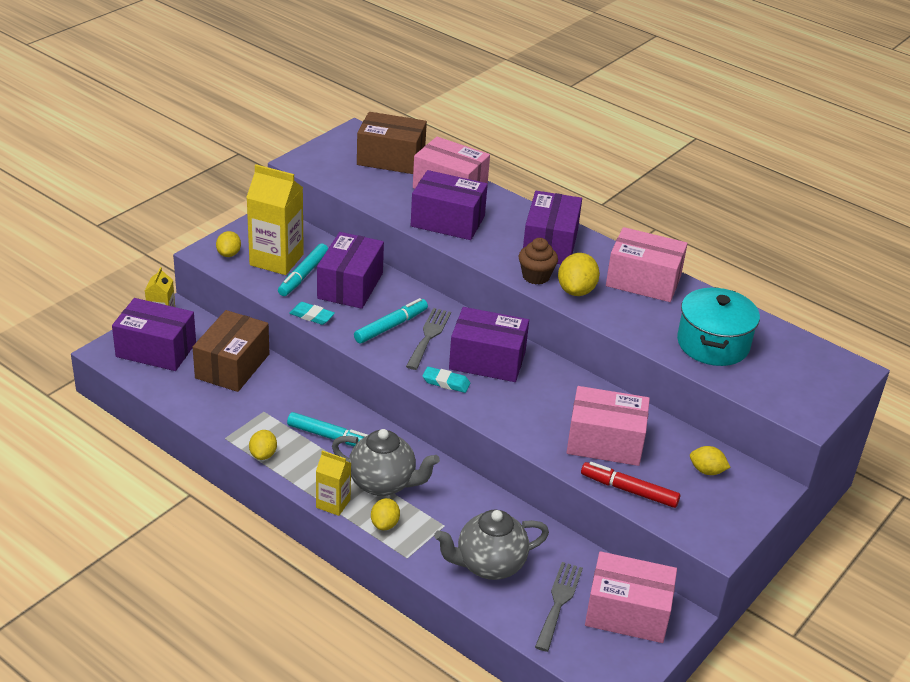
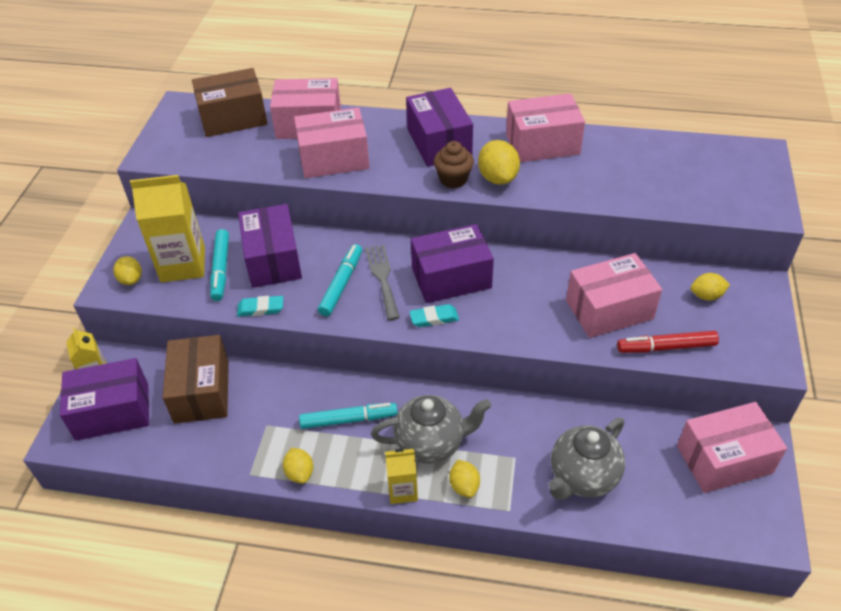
camera: 25 degrees left, 10 degrees up
(447, 221) = (334, 159): purple box -> pink box
(559, 602) = (665, 481): grey fork -> none
(713, 344) = (645, 178): turquoise pot -> none

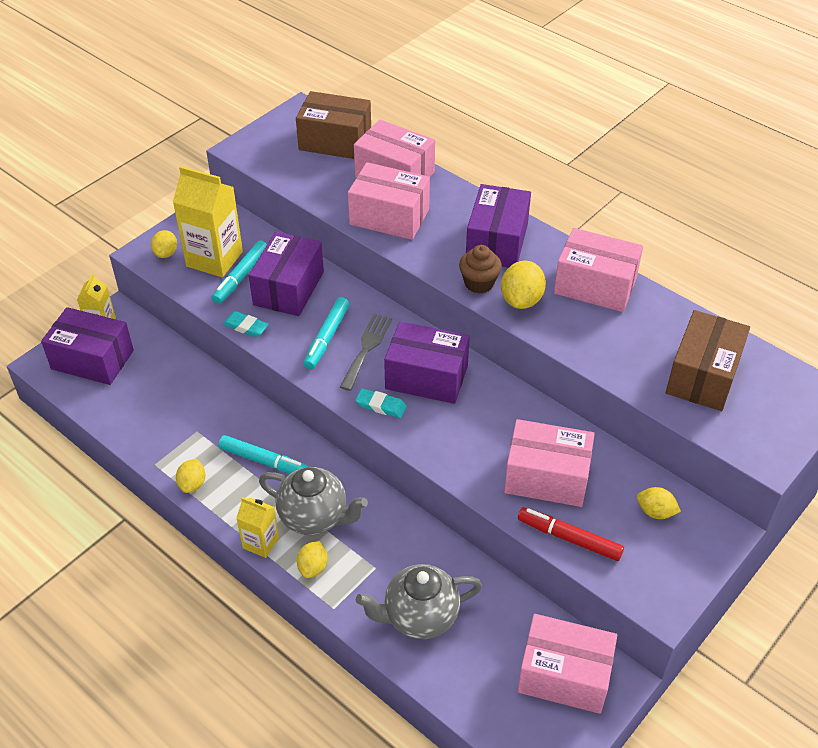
camera: 30 degrees right, 0 degrees up
(202, 391) = (169, 377): brown box -> brown box (703, 376)
(341, 284) = (327, 337): turquoise marker -> turquoise marker turned 150 degrees clockwise

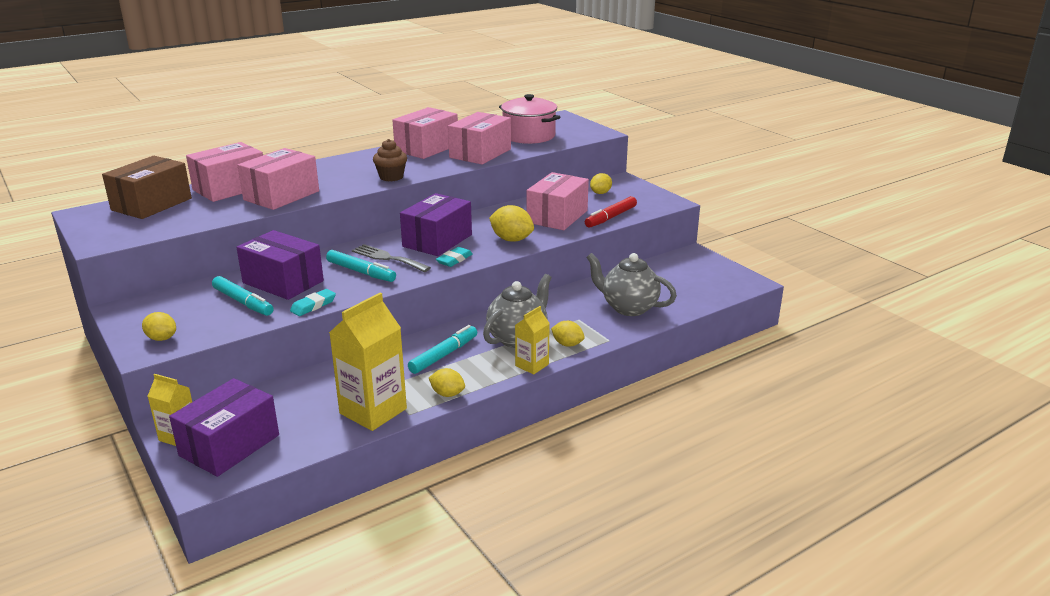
camera: 75 degrees left, 20 degrees down
(214, 259) = (202, 313): yellow carton -> yellow carton (373, 411)
(419, 617) = (628, 308): grey teapot -> grey teapot turned 120 degrees clockwise
(497, 242) = (353, 167): purple box -> none
(521, 300) = (421, 168): yellow lemon -> yellow lemon (511, 239)
(564, 675) = (687, 268): pink box -> pink box (480, 153)
(703, 376) = (529, 136): brown box -> pink pot

